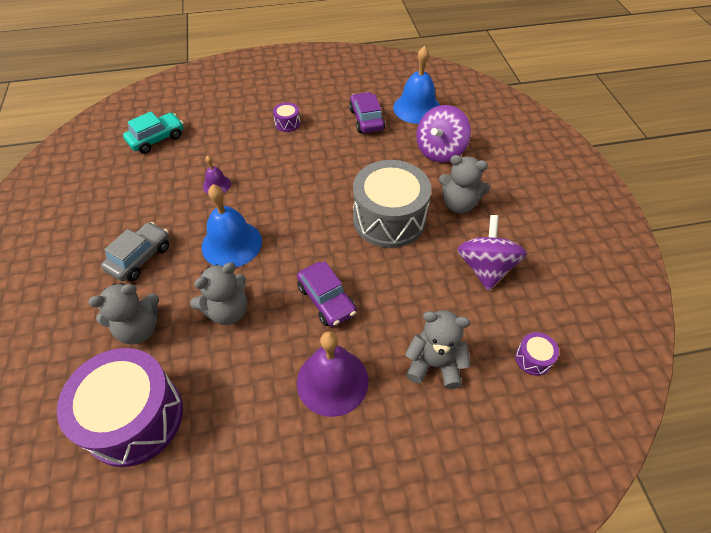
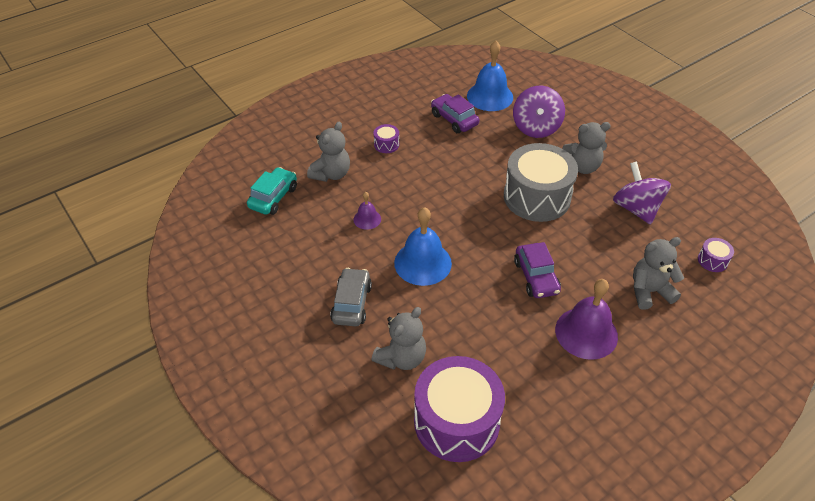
camera: 25 degrees left, 5 degrees down
(227, 311) = (464, 315): grey teddy bear -> grey teddy bear (331, 174)
(326, 300) = (536, 277): purple car -> purple car turned 45 degrees clockwise

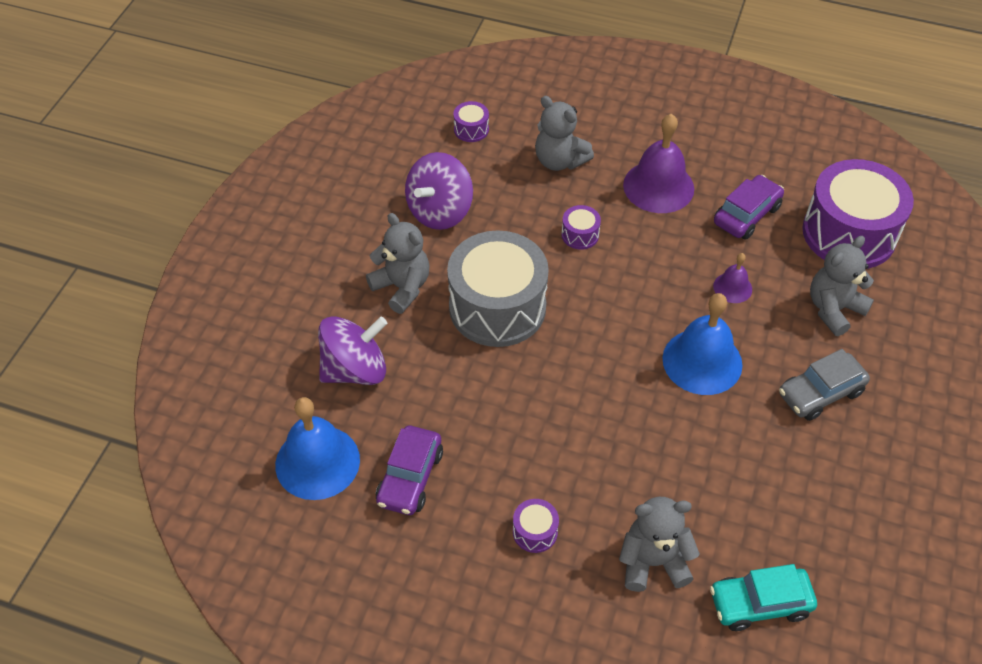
camera: 125 degrees left, 5 degrees up
(367, 219) = (691, 460): purple bell -> purple bell (732, 287)
(401, 358) = (833, 309): grey teddy bear -> grey teddy bear turned 45 degrees counterclockwise
(536, 277) = (625, 253): purple car -> purple car (746, 215)
(568, 263) = (580, 235): none -> purple drum

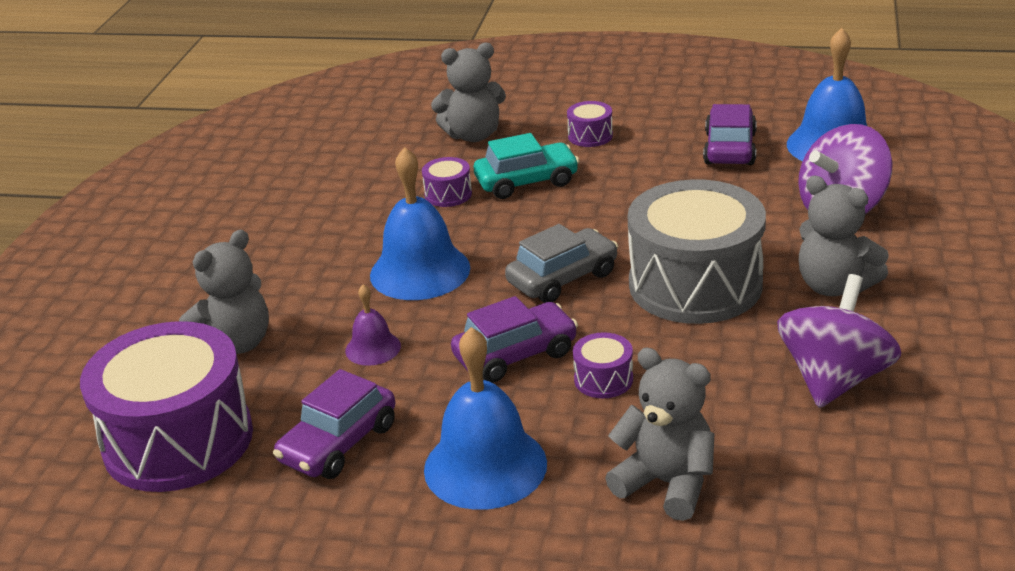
camera: 175 degrees right, 20 degrees down
(471, 129) = (851, 516): purple drum -> purple drum (448, 194)
(634, 264) = (515, 355): none -> purple car
(658, 186) = (485, 466): purple bell -> blue bell
(760, 604) = (375, 128): turquoise car -> turquoise car (526, 182)
(820, 393) = (278, 264): grey car -> grey car (562, 278)

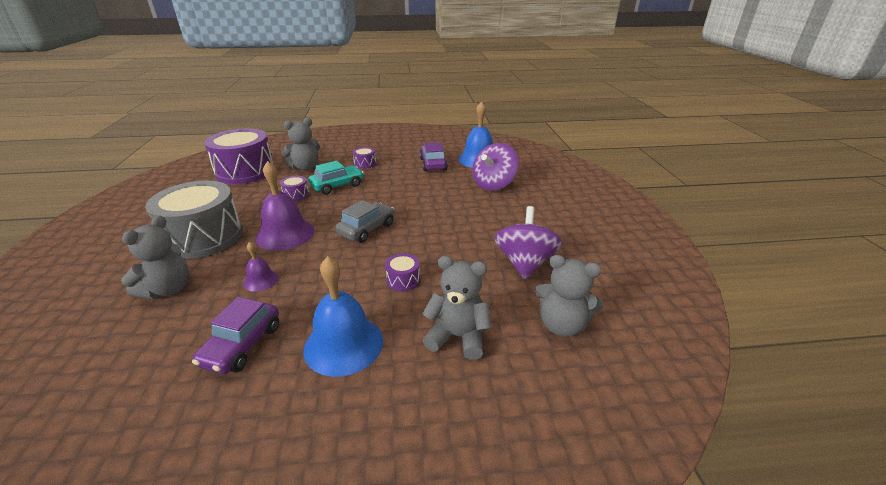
camera: 20 degrees left, 0 degrees up
(178, 440) = (122, 362): purple drum -> purple drum (245, 171)
(420, 271) = (285, 234): blue bell -> purple bell
(515, 355) = (349, 273): purple car -> none
(695, 284) = (437, 225): grey drum -> grey drum (204, 237)
(834, 286) = (505, 218): grey teddy bear -> grey teddy bear (562, 325)

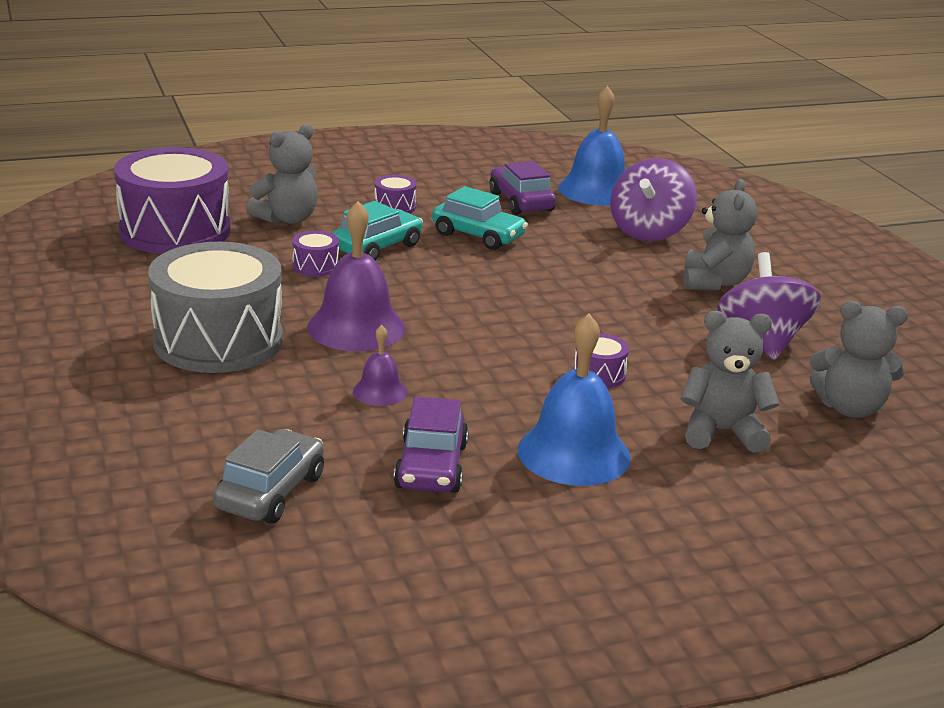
camera: 15 degrees left, 5 degrees down
(168, 289) = (242, 414): grey teddy bear -> grey teddy bear (714, 282)
(367, 229) = (487, 311): grey car -> grey car (270, 492)
(396, 182) = (478, 235): none -> turquoise car

